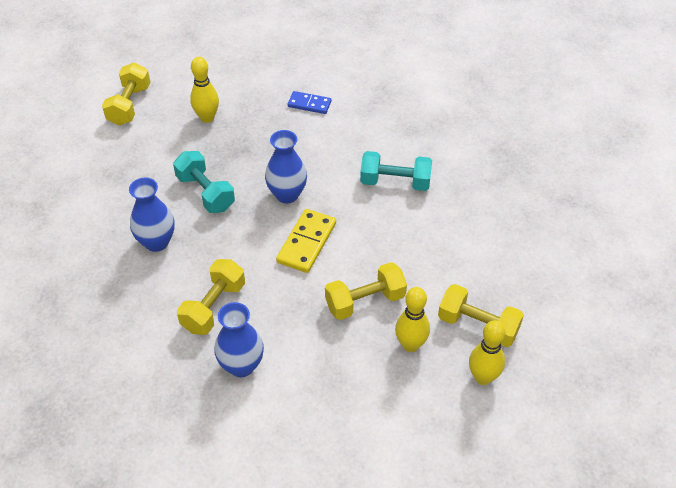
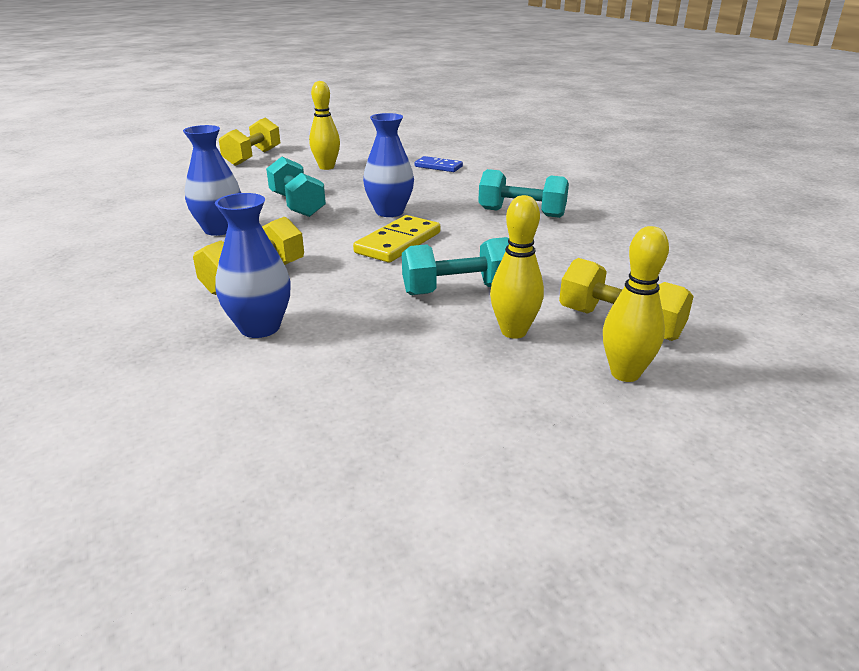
camera: 10 degrees right, 20 degrees down
(365, 301) = (458, 290): yellow dumbbell -> turquoise dumbbell

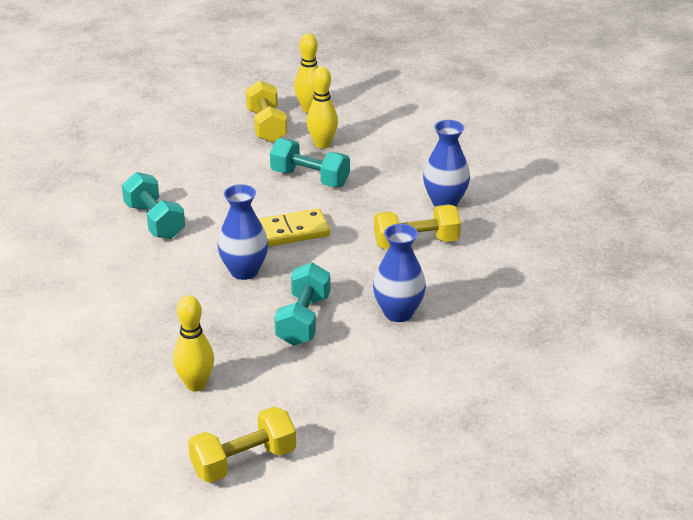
camera: 140 degrees left, 5 degrees up
(438, 167) = (93, 324): blue domino -> none

